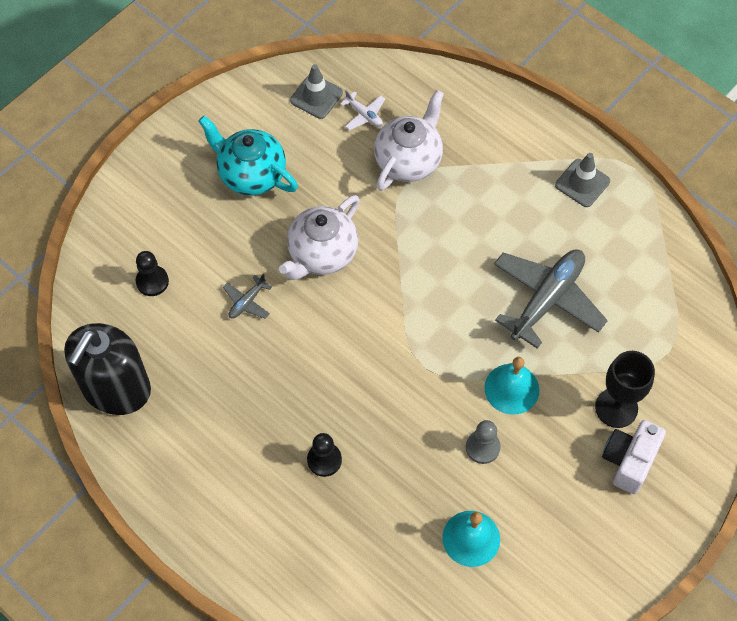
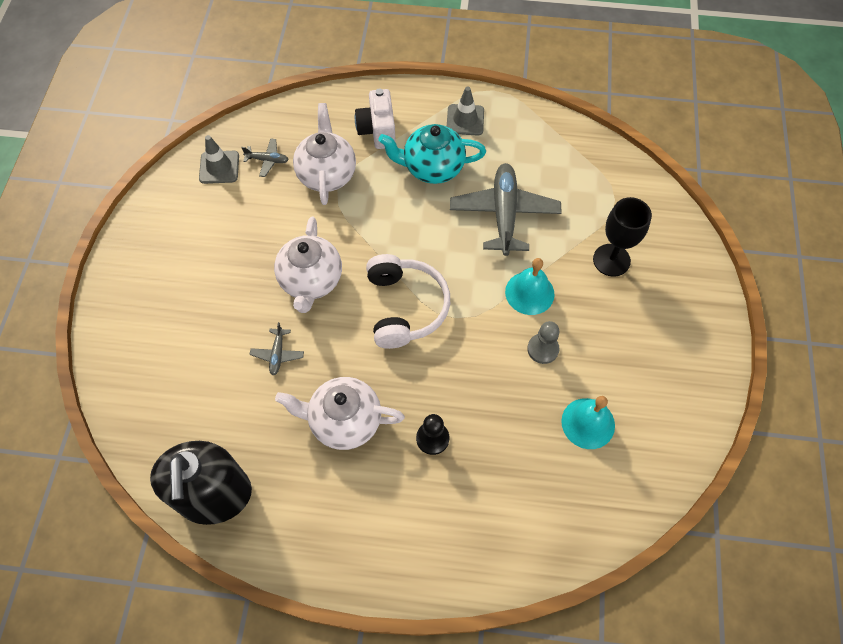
camera: 35 degrees left, 0 degrees up
(152, 281) = (184, 387): black pawn -> none
(251, 174) = (208, 254): turquoise teapot -> turquoise teapot (432, 168)
(261, 396) = (344, 421): none -> white teapot
(364, 115) = (267, 160): white plane -> grey plane
(387, 330) = (405, 307): none -> white headphones
(629, 461) = (650, 292): white camera -> white camera (377, 130)

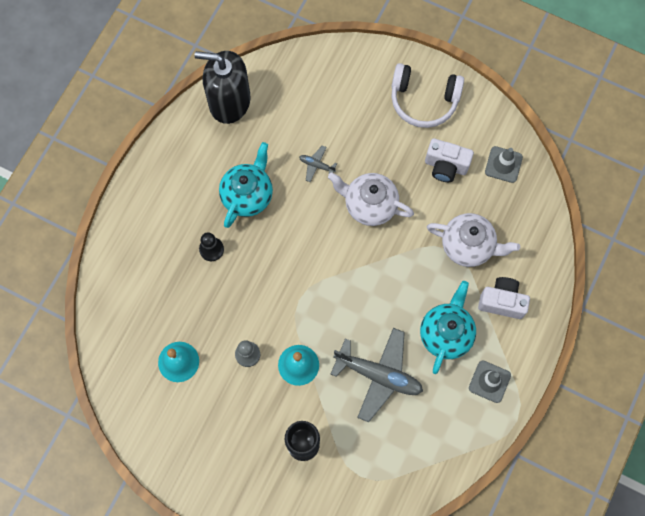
camera: 110 degrees right, 10 degrees up
(238, 220) = (445, 166): none -> white camera
(267, 160) = (498, 203): grey plane -> none
(344, 421) = (248, 195): white teapot -> turquoise teapot
(405, 307) = (321, 266): white headphones -> white headphones (423, 100)

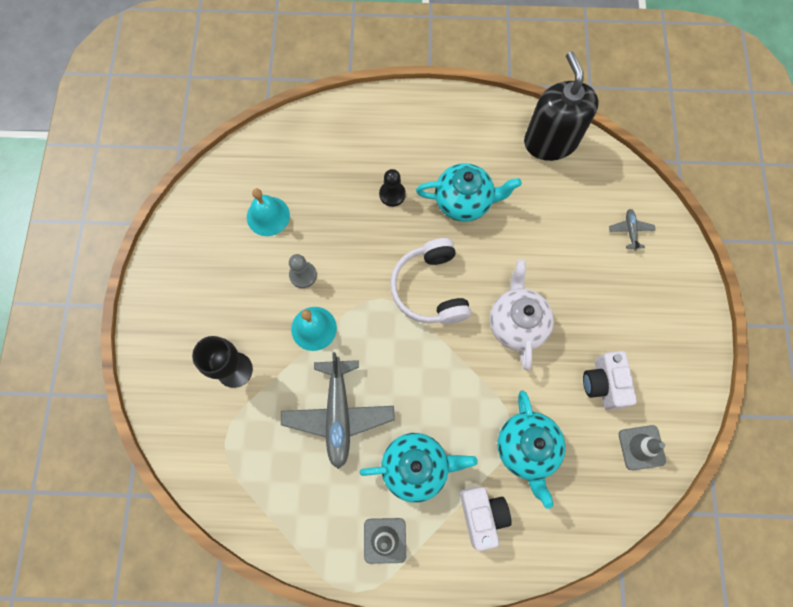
camera: 65 degrees right, 0 degrees up
(317, 165) = (530, 252): grey plane -> grey plane (630, 231)
(423, 100) = (664, 327): white headphones -> white headphones (430, 289)
(468, 246) = (526, 448): white teapot -> turquoise teapot

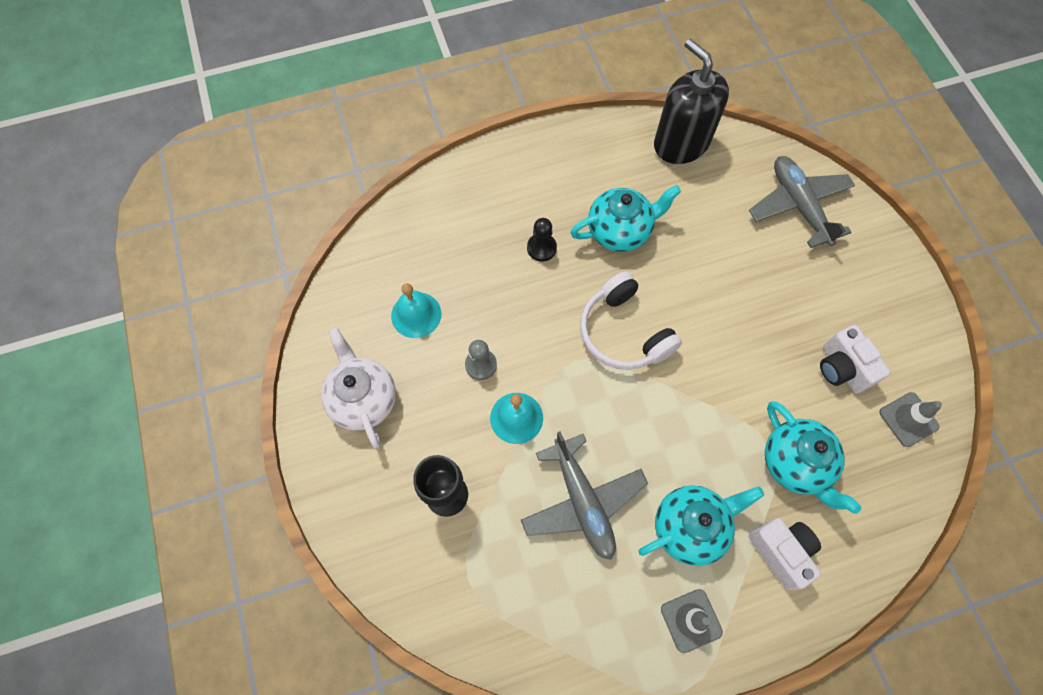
camera: 20 degrees left, 5 degrees down
(516, 323) = (728, 337): white teapot -> white teapot (363, 399)
(630, 231) = (799, 206): grey plane -> grey plane, size x2.25

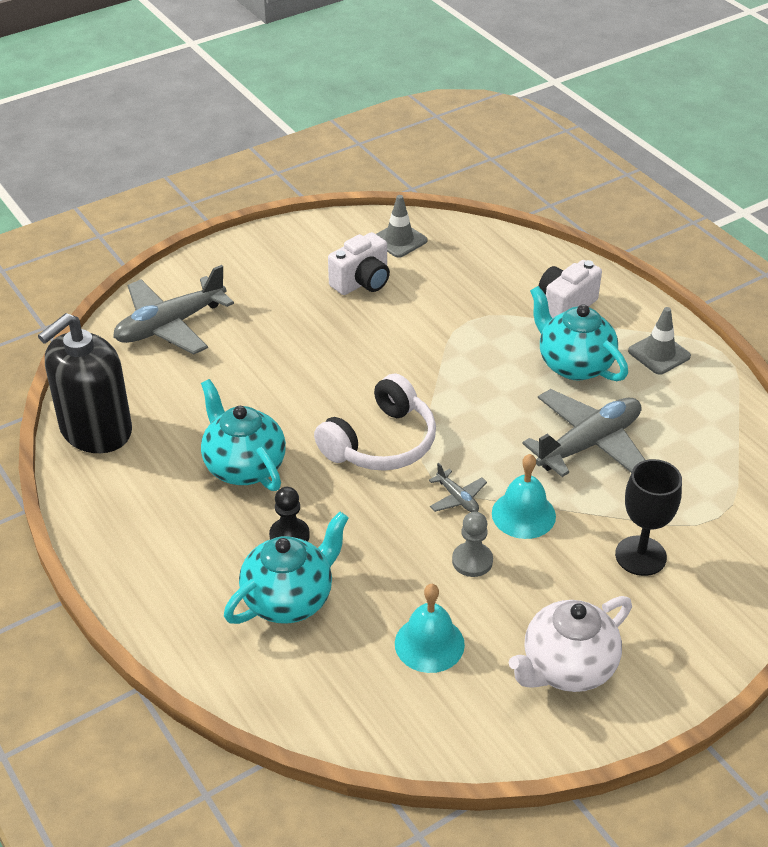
camera: 105 degrees left, 25 degrees down
(547, 373) = (457, 498): none -> grey plane
(795, 463) = (476, 304): turquoise teapot -> turquoise teapot (289, 599)

